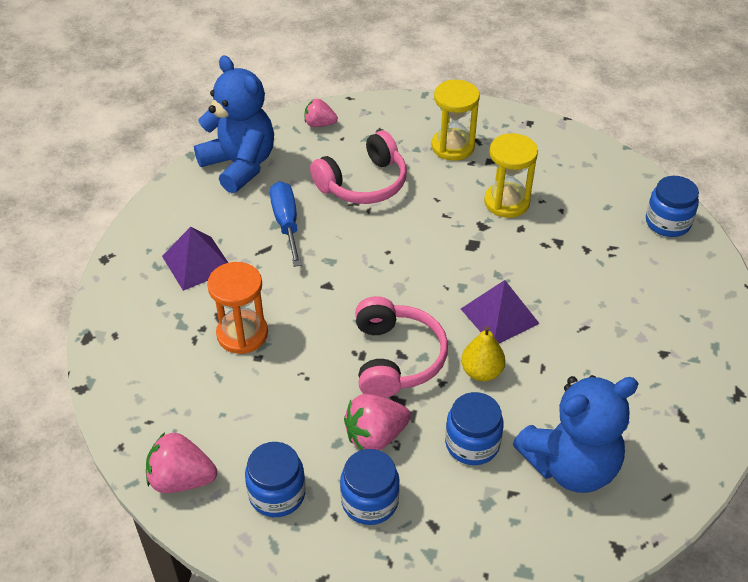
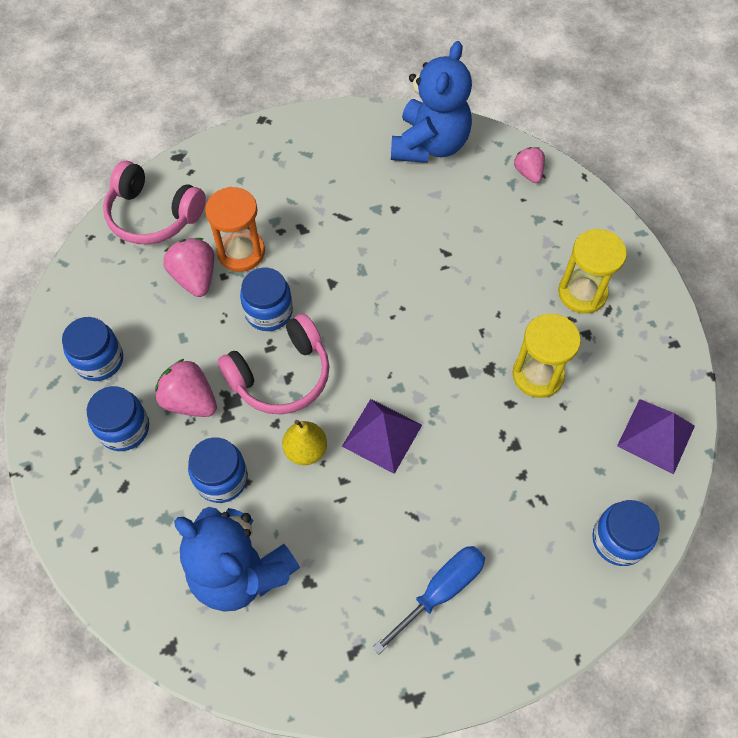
camera: 60 degrees right, 15 degrees up
(181, 479) = (81, 291): pink strawberry -> pink strawberry (195, 278)
(197, 263) = (297, 180): purple pyramid -> purple pyramid (656, 436)
(286, 223) = (384, 215): blue screwdriver -> blue screwdriver (441, 591)
(323, 340) = (268, 311): none -> blue jar
(363, 183) = (475, 246): pink headphones -> pink headphones (153, 215)

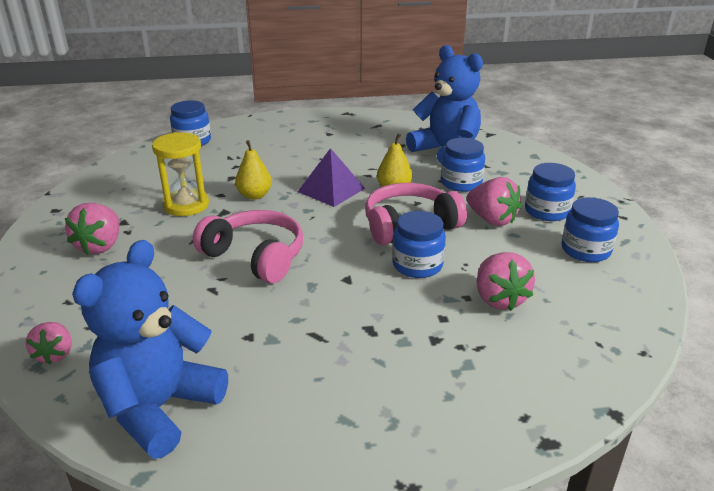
camera: 170 degrees left, 30 degrees down
(153, 215) = (566, 366): pink headphones -> pink headphones (255, 256)
(241, 252) = (446, 315): orange hourglass -> none
(441, 591) = (317, 136): blue screwdriver -> none
(469, 407) = (254, 195): none -> yellow pear
(582, 293) = (100, 246): yellow hourglass -> pink strawberry
(656, 436) = (124, 172): purple pyramid -> none

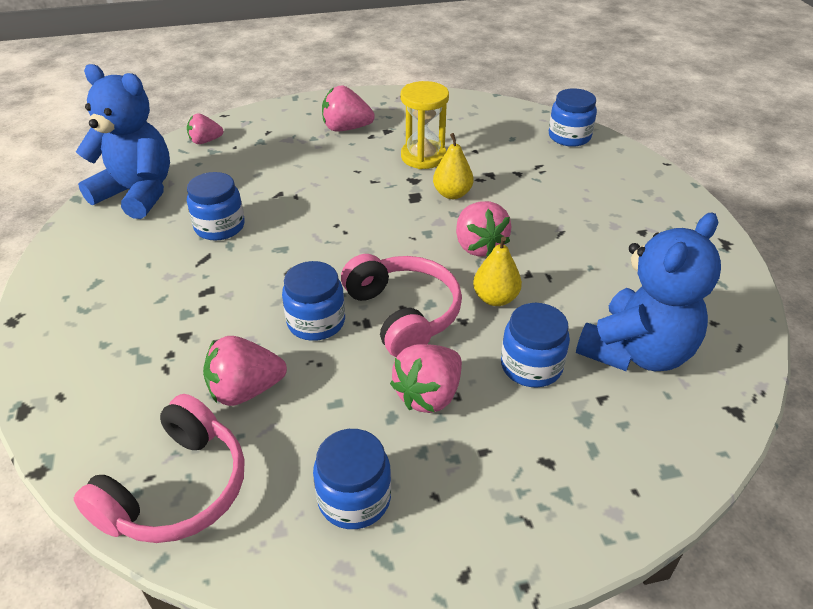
camera: 85 degrees right, 10 degrees up
(255, 256) = (331, 210): pink headphones -> pink headphones (176, 489)
(331, 190) = (479, 246): purple pyramid -> pink strawberry
(547, 211) = (464, 464): blue jar -> blue jar (219, 227)

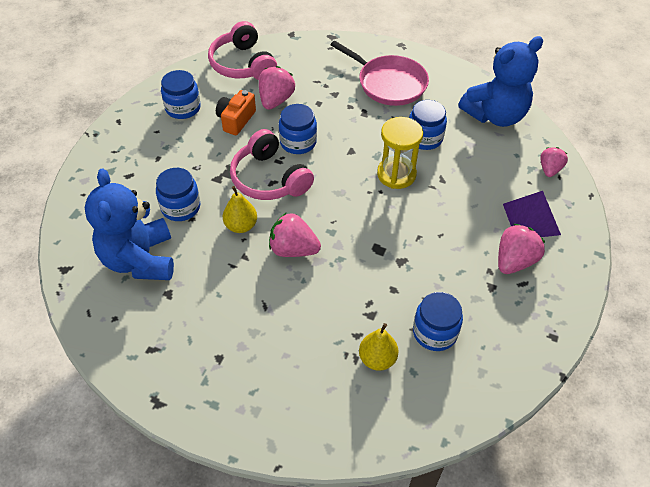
camera: 125 degrees right, 10 degrees up
(124, 294) = (389, 83): none -> pink pan
(285, 133) = (531, 219): none -> purple pyramid
(326, 410) = (236, 120): none -> orange camera
(403, 314) = (269, 179): pink headphones -> pink headphones turned 45 degrees clockwise
(423, 157) = (430, 286): yellow hourglass -> yellow hourglass (396, 174)
(428, 395) = (206, 158): pink strawberry -> none
(452, 194) = (364, 273): yellow pear -> yellow pear (377, 359)
(569, 137) = (381, 422): blue jar -> blue jar (434, 332)

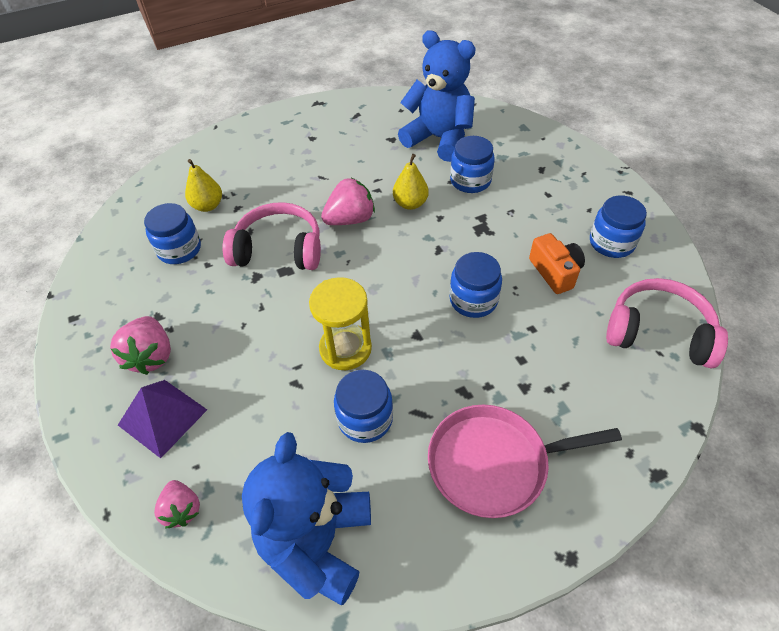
camera: 135 degrees right, 0 degrees up
(269, 179) = (445, 250): pink headphones -> pink headphones (279, 250)
(276, 100) = (560, 323): pink strawberry -> none

